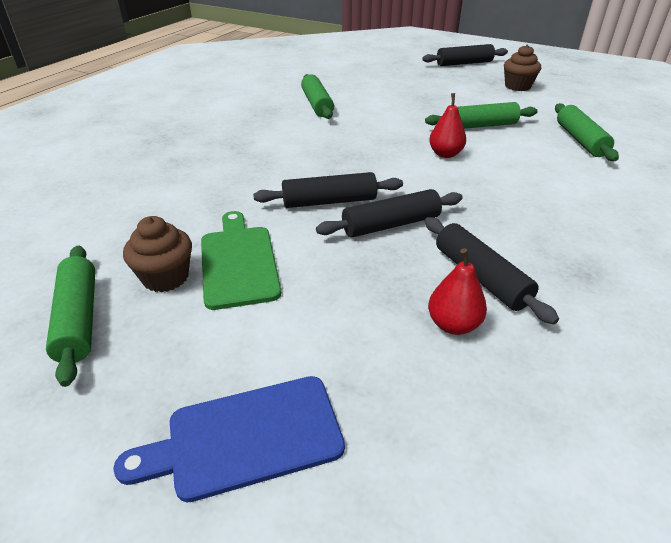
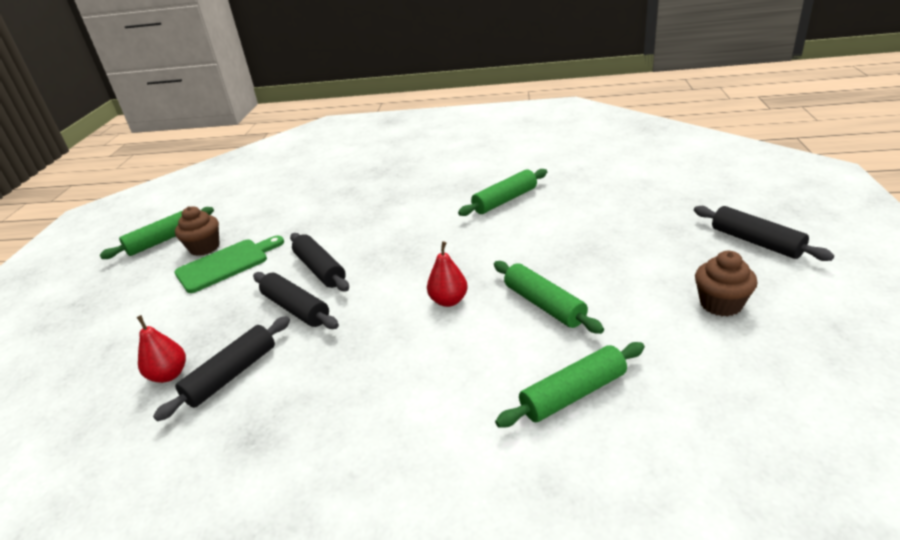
camera: 70 degrees right, 5 degrees down
(245, 437) = (72, 326): blue cutting board -> none

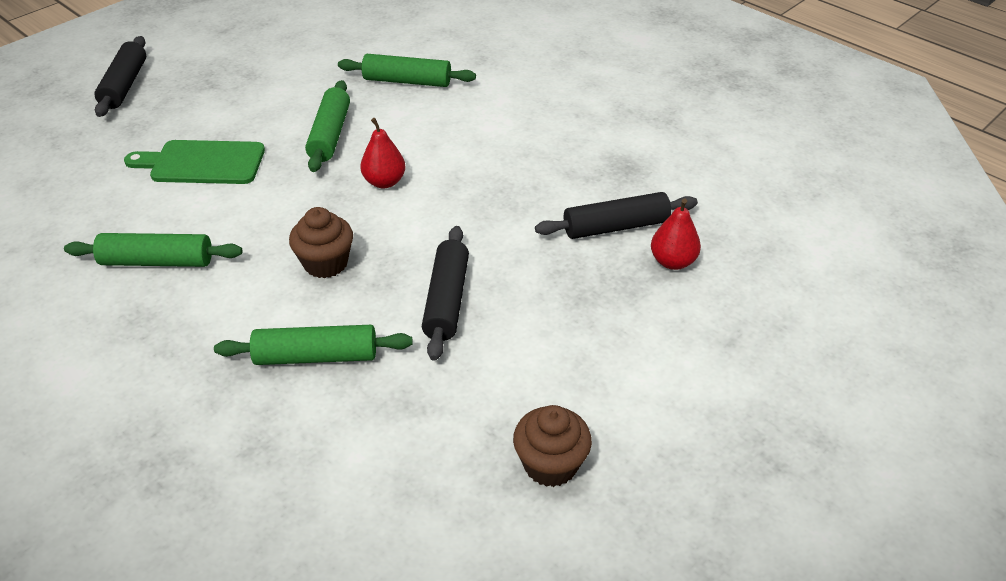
camera: 145 degrees left, 10 degrees up
(163, 240) = (605, 548): green rolling pin -> green rolling pin (316, 356)
(226, 264) = (541, 396): green cutting board -> green cutting board (202, 163)
(296, 308) = (513, 262): black rolling pin -> none
(720, 304) = (241, 70): brown cupcake -> brown cupcake (326, 263)

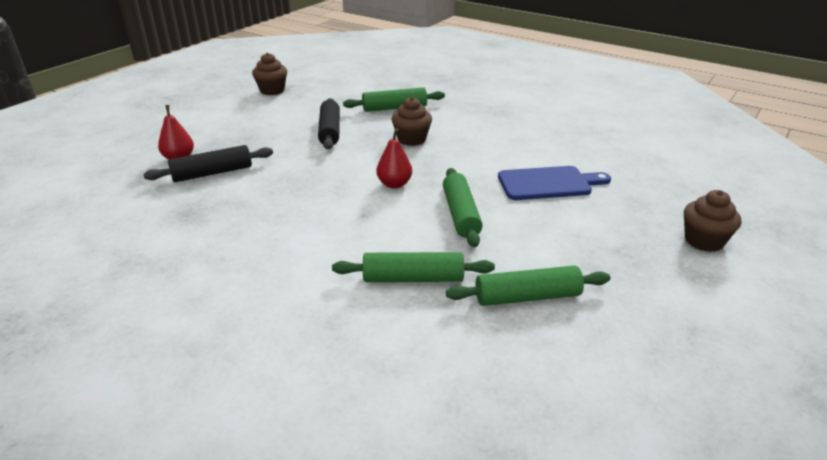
camera: 170 degrees right, 10 degrees down
(124, 85) = (704, 241): black rolling pin -> brown cupcake
(157, 261) = (517, 132): green rolling pin -> green rolling pin (527, 297)
(202, 163) = (548, 183): green cutting board -> blue cutting board

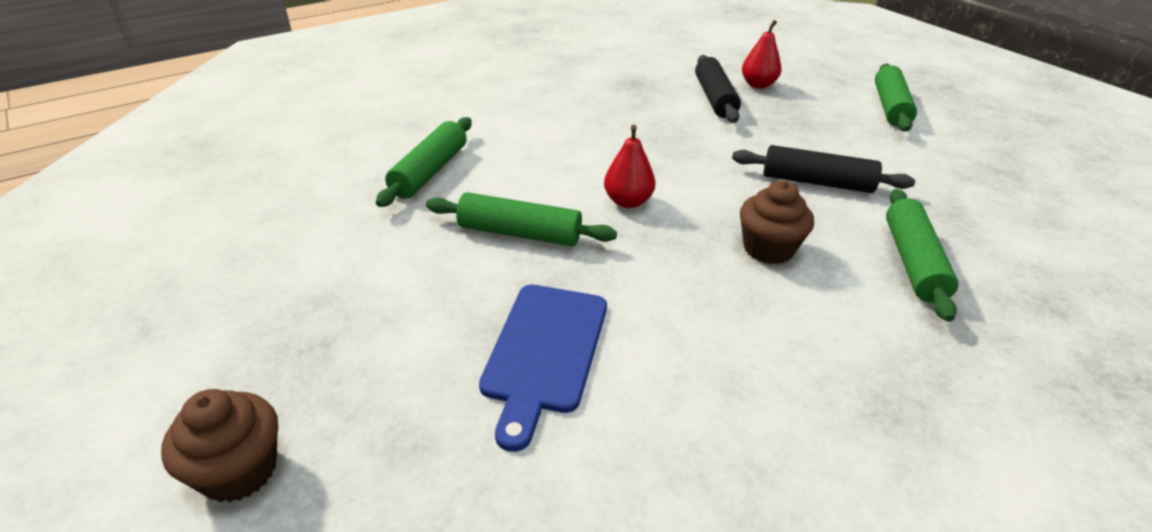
camera: 110 degrees right, 5 degrees up
(272, 90) = (988, 157): brown cupcake -> none
(527, 297) = (330, 230): green rolling pin -> green rolling pin (890, 107)

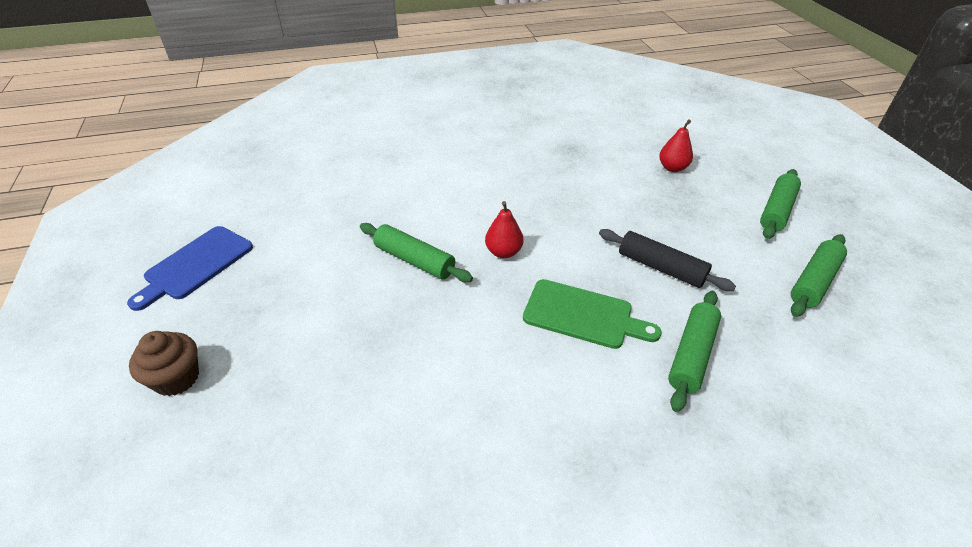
camera: 20 degrees right, 5 degrees up
(429, 171) = (382, 198): green rolling pin -> green rolling pin (813, 281)
(544, 352) = (381, 352): blue cutting board -> blue cutting board (195, 265)
(715, 98) = (627, 174): black rolling pin -> none
(768, 249) = (583, 315): brown cupcake -> green cutting board

